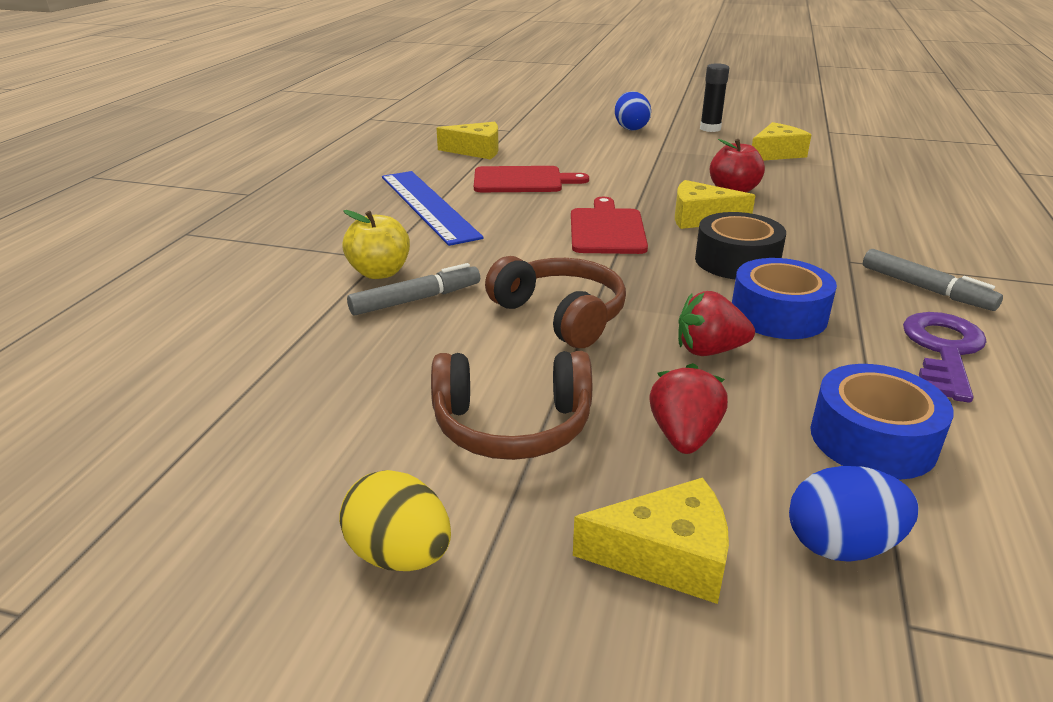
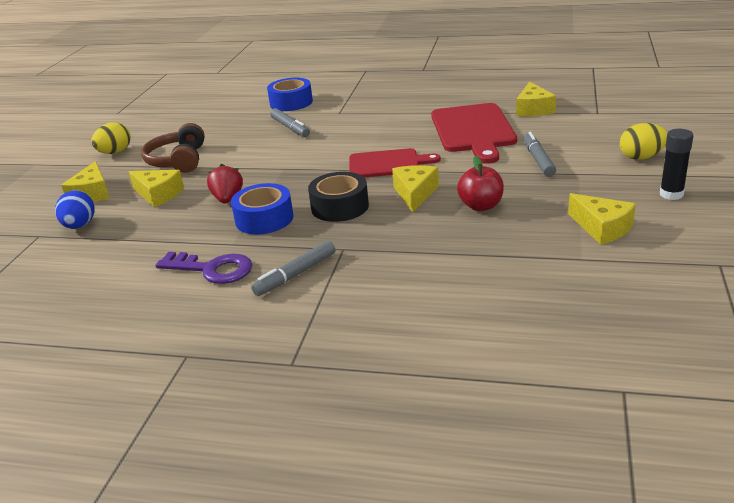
camera: 90 degrees right, 0 degrees up
(379, 272) = (321, 115): yellow apple -> none
(428, 206) = (416, 111): blue ruler -> none
(522, 180) = (473, 130): red cutting board -> red cutting board, size x1.53
(561, 315) = (270, 161): brown headphones -> none
(623, 161) = (538, 160): none -> grey marker
(631, 128) = (641, 157): blue egg -> yellow egg
(684, 436) = (158, 194): red strawberry -> yellow cheese
(872, 439) = (139, 238): blue tape -> blue tape (291, 102)

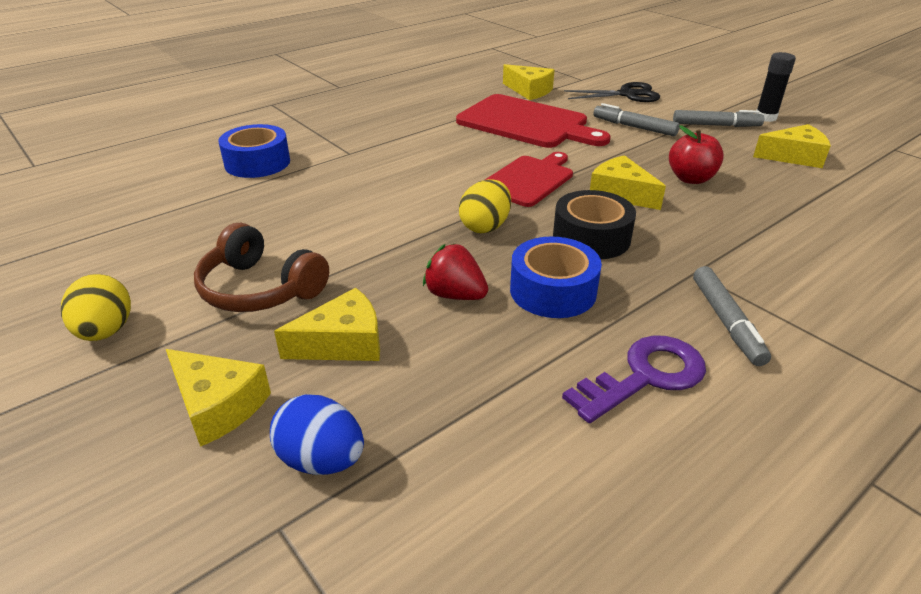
camera: 55 degrees left, 5 degrees up
(290, 128) = (328, 188): grey marker -> grey marker (716, 125)
(601, 136) = (627, 94): none -> black scissors
(641, 157) = (688, 100): yellow egg -> yellow egg (485, 226)

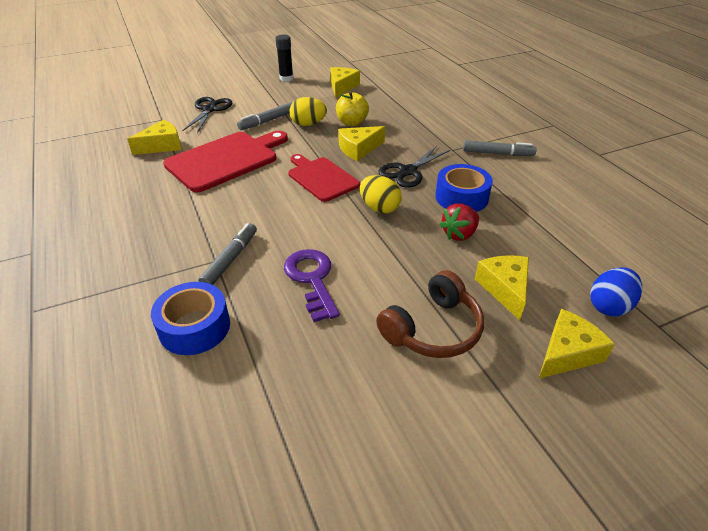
camera: 75 degrees left, 5 degrees up
(106, 331) = (478, 432): yellow egg -> yellow egg (308, 124)
(591, 238) = (408, 171): black tape -> black scissors
(645, 376) = (538, 186): purple key -> purple key (312, 279)
(691, 179) = (352, 122): red apple -> yellow apple
(716, 125) = (285, 95): grey marker -> grey marker (230, 259)

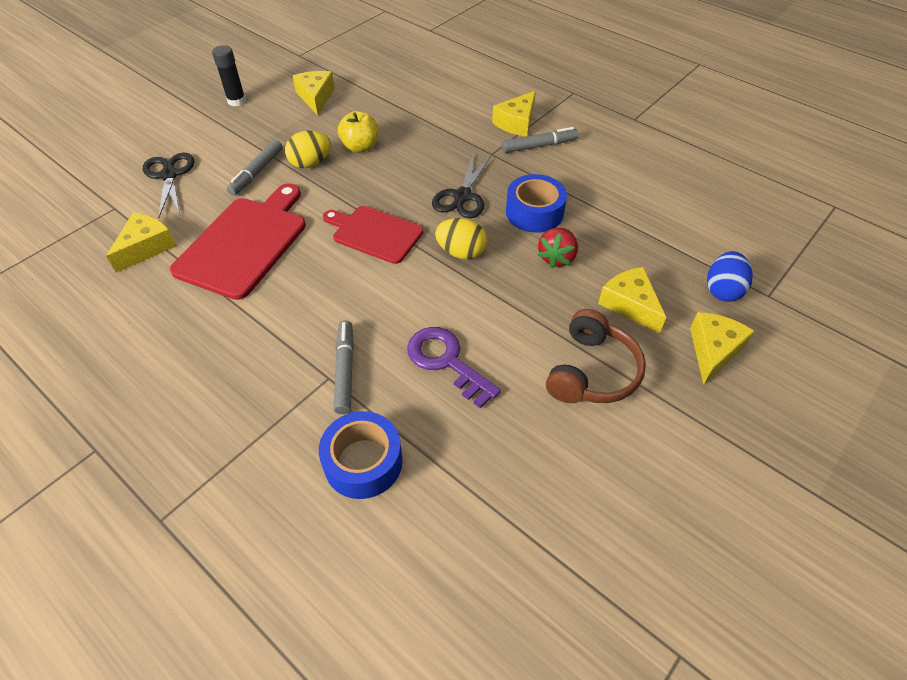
camera: 25 degrees left, 10 degrees up
(359, 149) = (391, 182): yellow cheese -> yellow cheese (516, 122)

